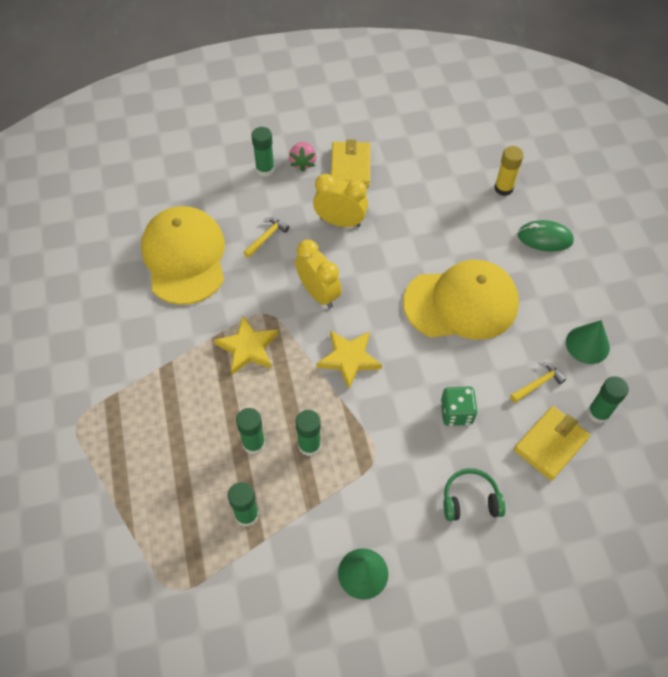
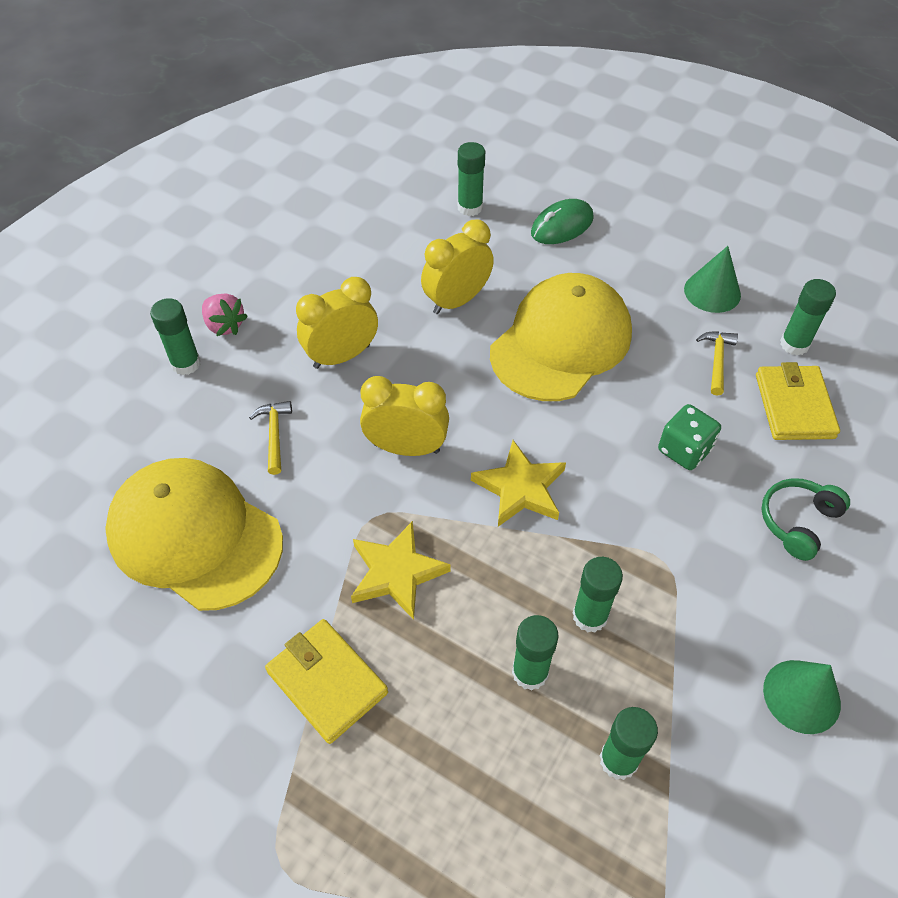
camera: 45 degrees left, 5 degrees down
(350, 166) = (286, 292): yellow wallet -> yellow wallet (327, 682)
(432, 237) = (457, 301): none -> yellow clock
(503, 188) = (470, 207): yellow glue stick -> green glue stick

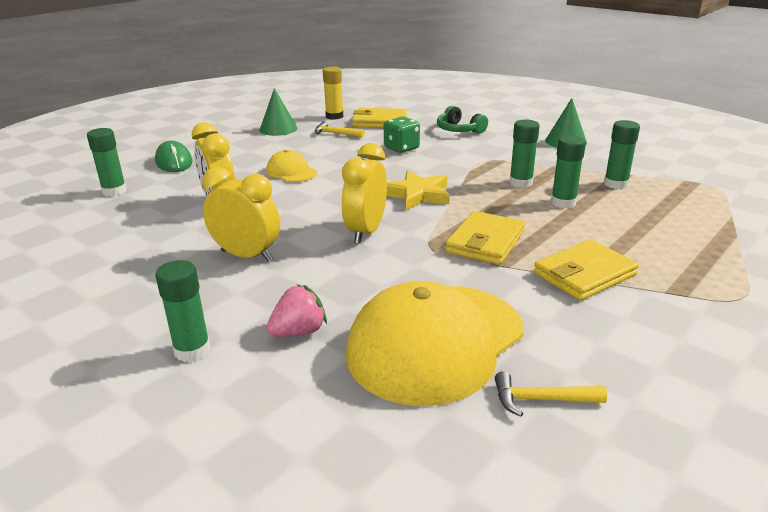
camera: 80 degrees left, 25 degrees down
(225, 325) = (152, 322): pink strawberry -> pink strawberry (299, 331)
(274, 434) = (324, 293): yellow hammer -> yellow hammer (540, 399)
(342, 356) = (247, 255): yellow clock -> yellow clock turned 135 degrees clockwise
(396, 573) = (485, 242): yellow star -> yellow wallet
(561, 342) = (291, 172): yellow cap -> yellow cap, size x0.47
(794, 344) = (334, 116): green glue stick -> yellow glue stick

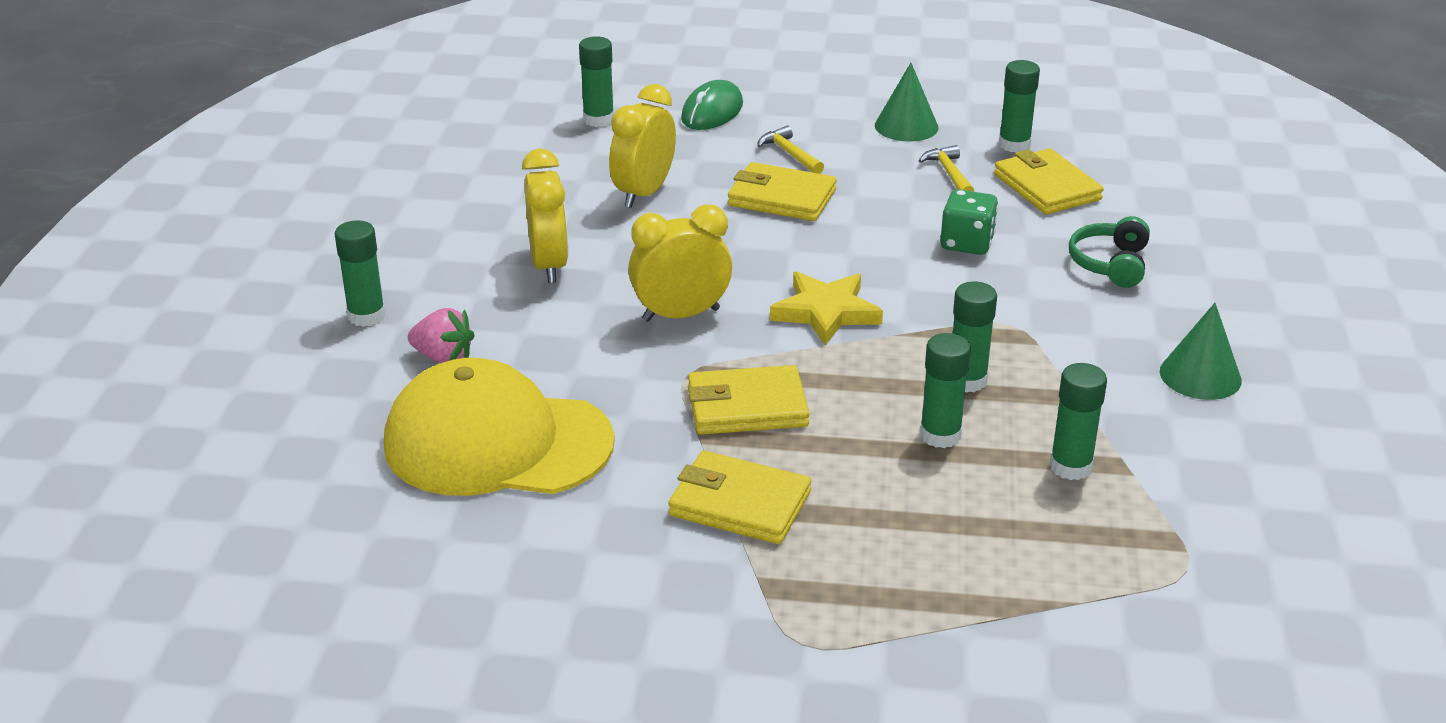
camera: 55 degrees right, 5 degrees up
(291, 172) = (782, 198): yellow cap -> yellow wallet
(334, 116) = (1014, 145): yellow glue stick -> green glue stick
(540, 399) = (456, 535): yellow hammer -> yellow hammer (789, 154)

